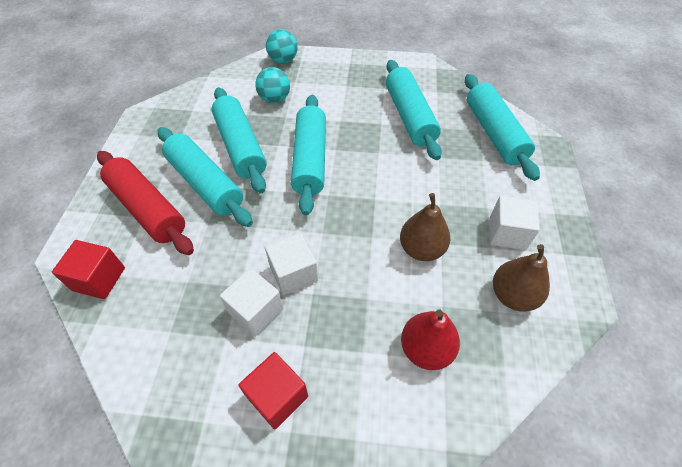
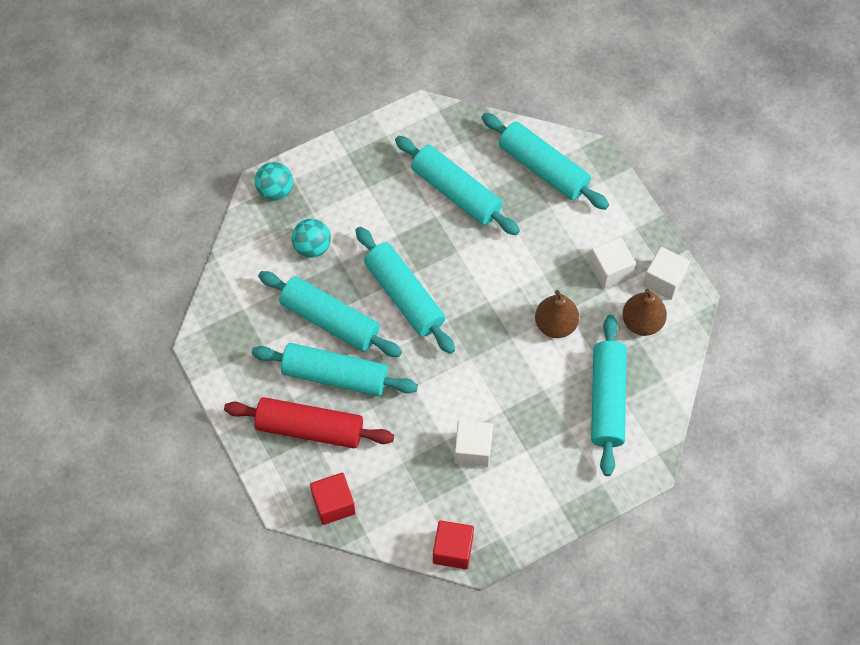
camera: 35 degrees left, 10 degrees up
(277, 396) = (535, 492): red cube -> red cube (453, 550)
(293, 273) = (476, 405): white cube -> white cube (664, 280)
(426, 349) = (607, 400): red pear -> turquoise rolling pin

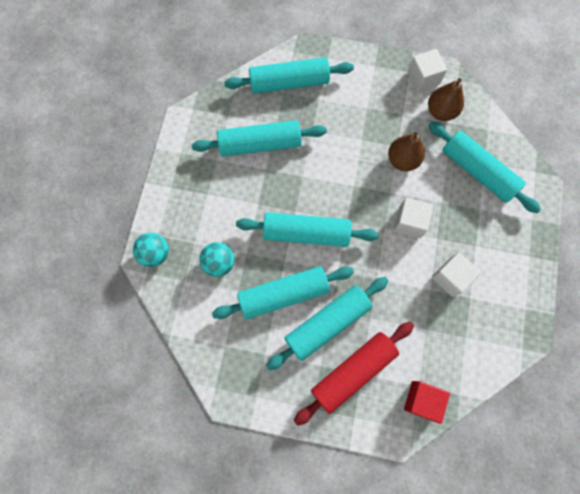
camera: 50 degrees left, 10 degrees up
(453, 550) = (513, 346): red cube -> none
(610, 270) = (391, 101): white cube -> white cube (409, 222)

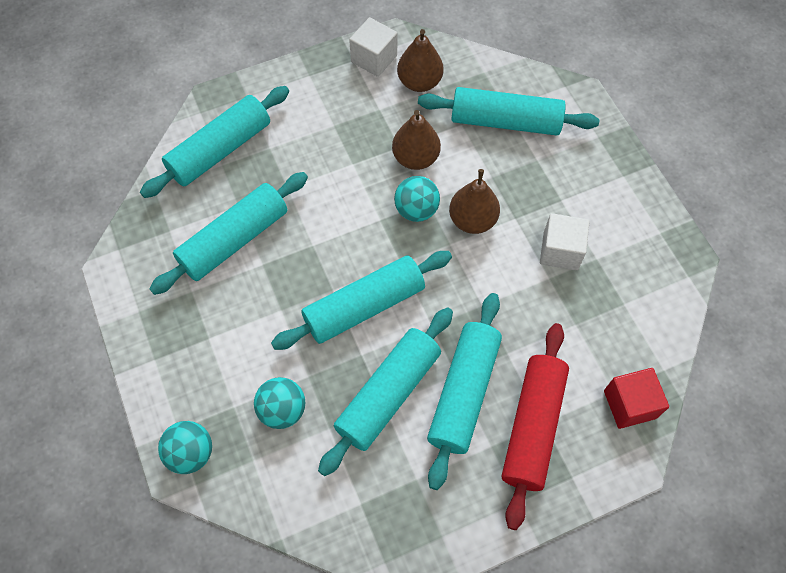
camera: 35 degrees left, 10 degrees down
(379, 194) = (416, 210): none -> turquoise ball
(409, 222) = (472, 220): white cube -> brown pear

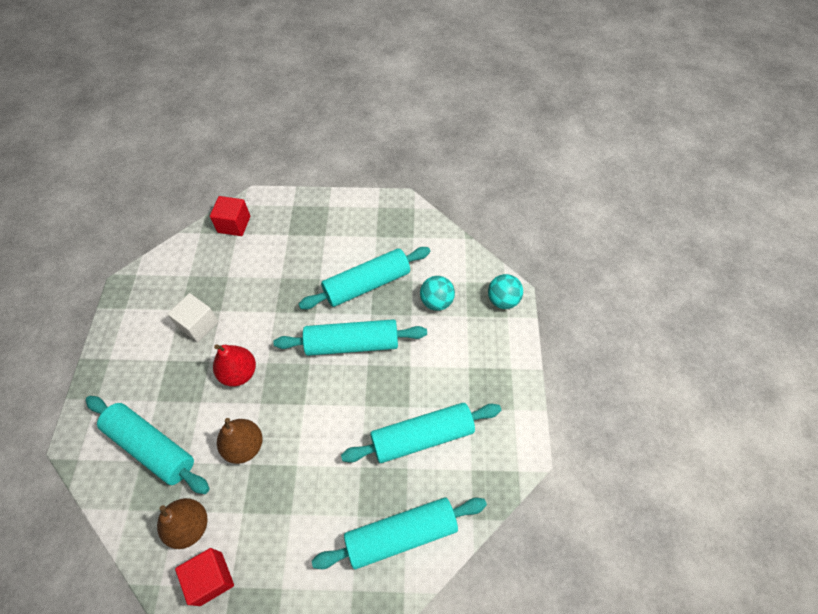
camera: 155 degrees left, 5 degrees down
(374, 59) = (211, 578): white cube -> red cube
(416, 210) = (273, 399): turquoise ball -> none
(464, 392) = (321, 267): turquoise rolling pin -> none
(472, 220) = (239, 373): brown pear -> red pear
(532, 426) = (295, 235): red rolling pin -> none

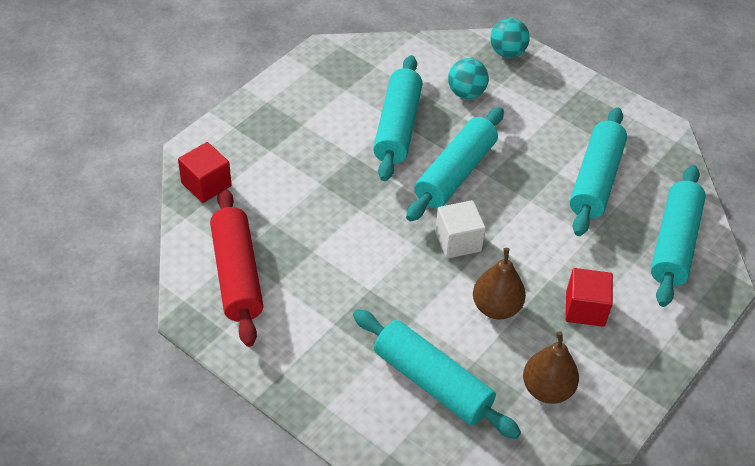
camera: 55 degrees left, 10 degrees down
(151, 447) = (432, 382): turquoise rolling pin -> turquoise rolling pin turned 60 degrees clockwise
(172, 285) = (236, 274): none -> red rolling pin
(198, 324) = (314, 277): white cube -> white cube (458, 241)
(211, 578) = (613, 396): red cube -> red cube (585, 309)
(239, 373) = (408, 272): red pear -> none

